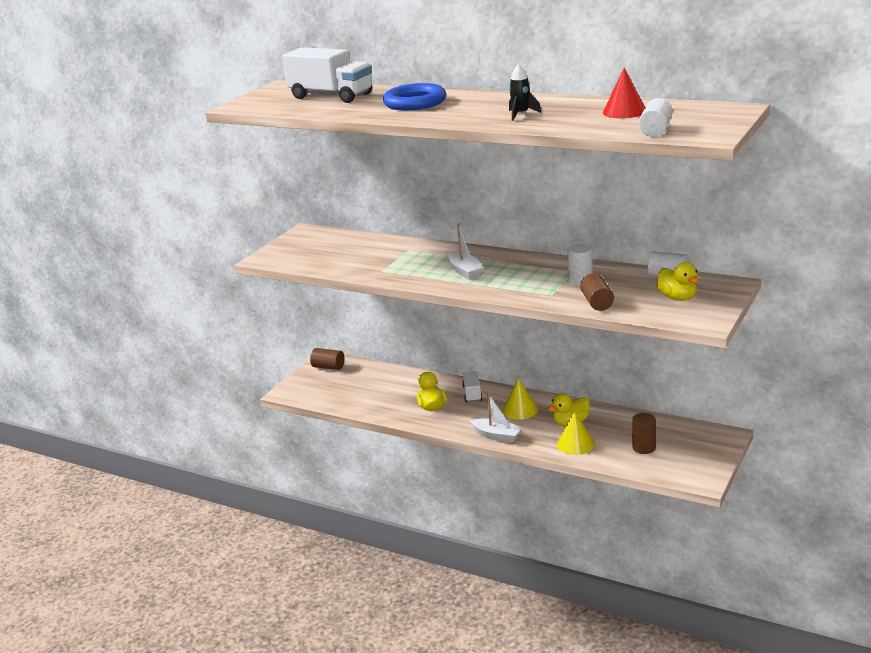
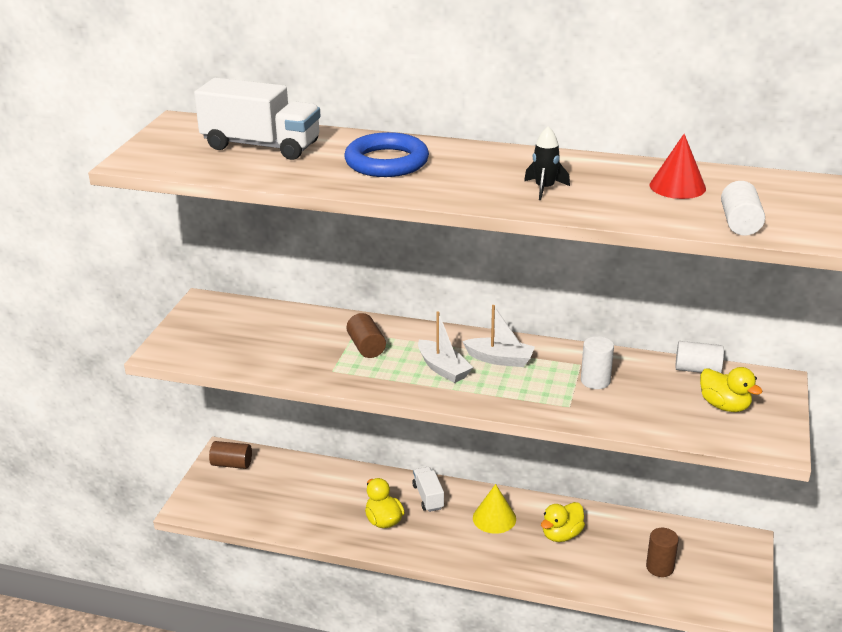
camera: 15 degrees left, 5 degrees up
(497, 436) = (478, 561): white boat -> white boat (500, 359)
(575, 444) = (578, 567): yellow cone -> none
(597, 303) = (631, 417): brown cylinder -> brown cylinder (366, 347)

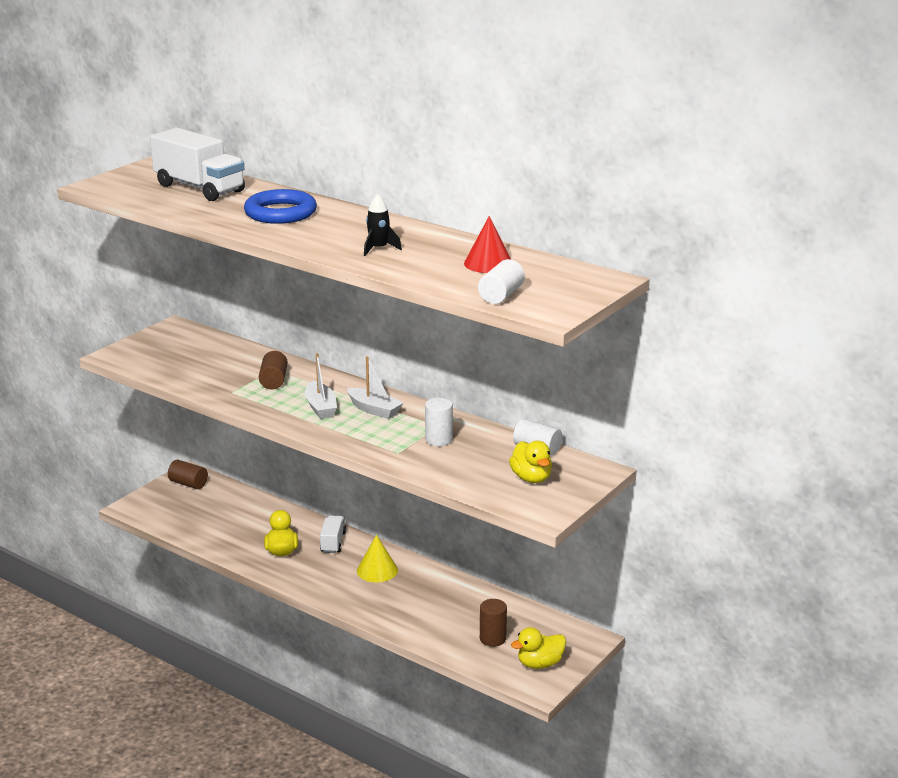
camera: 20 degrees right, 5 degrees down
(561, 535) = (426, 595): yellow duck -> yellow duck (540, 664)

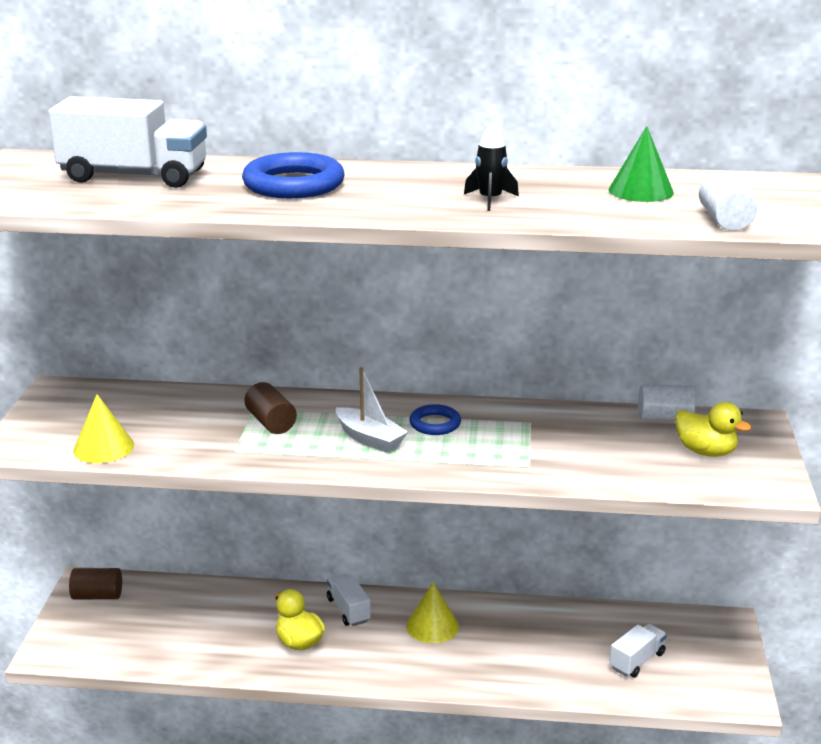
camera: 30 degrees left, 0 degrees up
(161, 369) = (103, 447): none -> yellow cone
(374, 410) = (435, 424): white boat -> blue ring
(438, 440) = (552, 438): white cylinder -> none
(488, 263) = (641, 191): red cone -> green cone
(492, 639) = (637, 661): brown cylinder -> white truck
(540, 664) = (713, 671): yellow duck -> none

